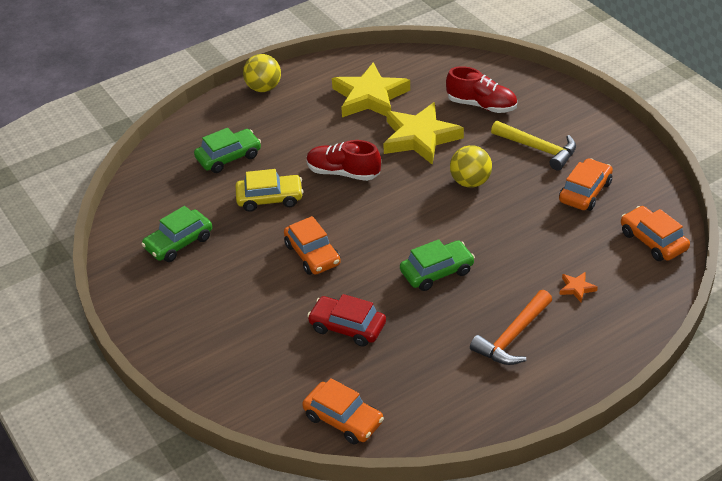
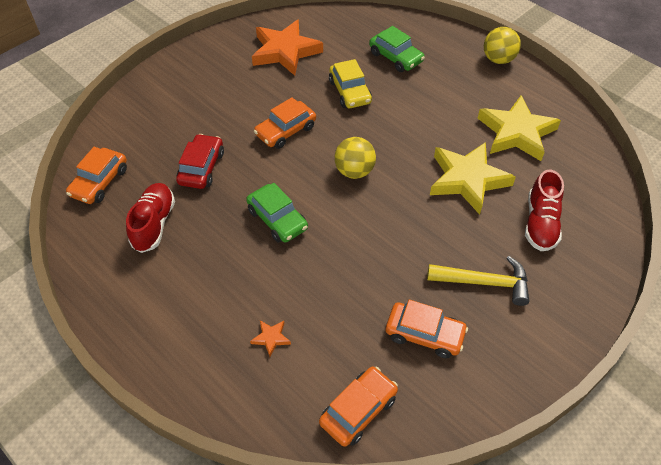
camera: 75 degrees right, 10 degrees up
(179, 243) = (285, 51): green car -> orange star
(343, 173) = (397, 132): red shoe -> red shoe (154, 224)
(470, 182) = (411, 229): yellow ball -> yellow ball (354, 171)
(512, 336) = (198, 289): orange hammer -> none
(538, 149) = (484, 282): yellow hammer -> yellow hammer turned 105 degrees counterclockwise

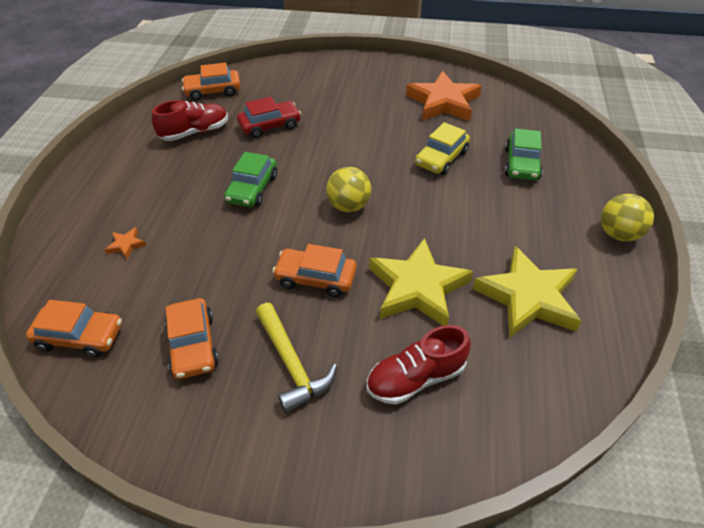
camera: 55 degrees right, 5 degrees down
(285, 131) = (353, 146): orange car -> orange car (316, 278)

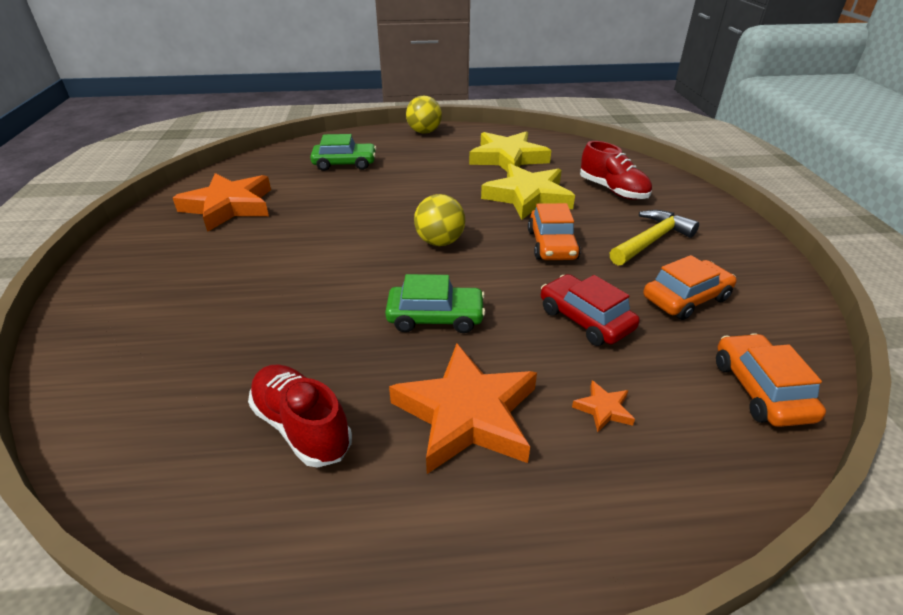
camera: 105 degrees left, 10 degrees down
(163, 188) = (467, 414): none -> orange star
(213, 91) = (145, 448): orange car -> none
(270, 125) = (279, 336): red car -> red car (585, 319)
(441, 158) = (342, 200): yellow car -> none

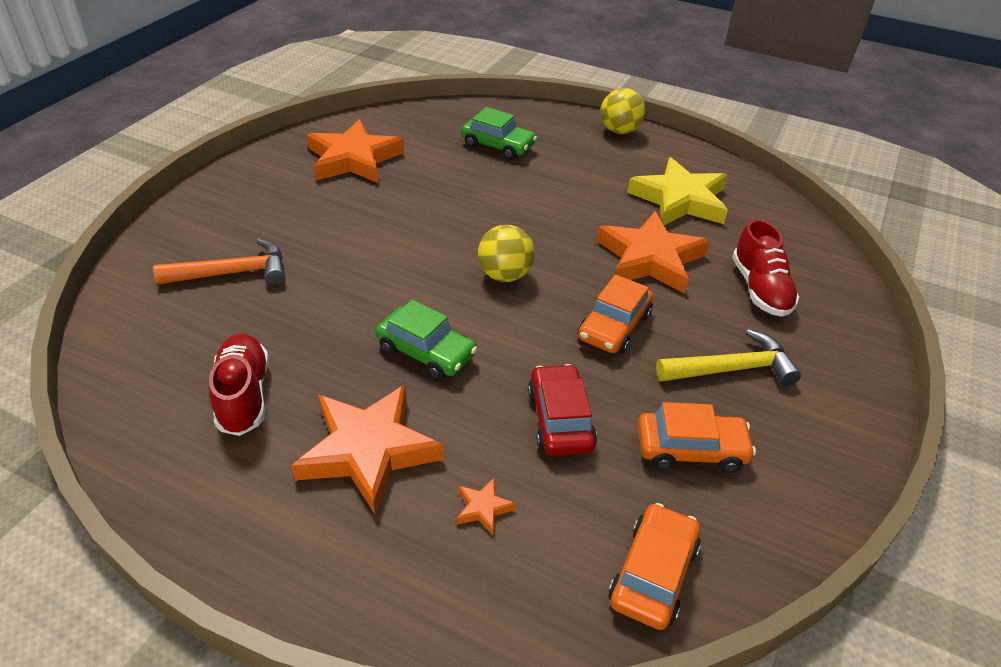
camera: 30 degrees right, 5 degrees up
(190, 329) = (233, 273): none -> orange hammer
(528, 197) = (650, 259): yellow star -> orange star

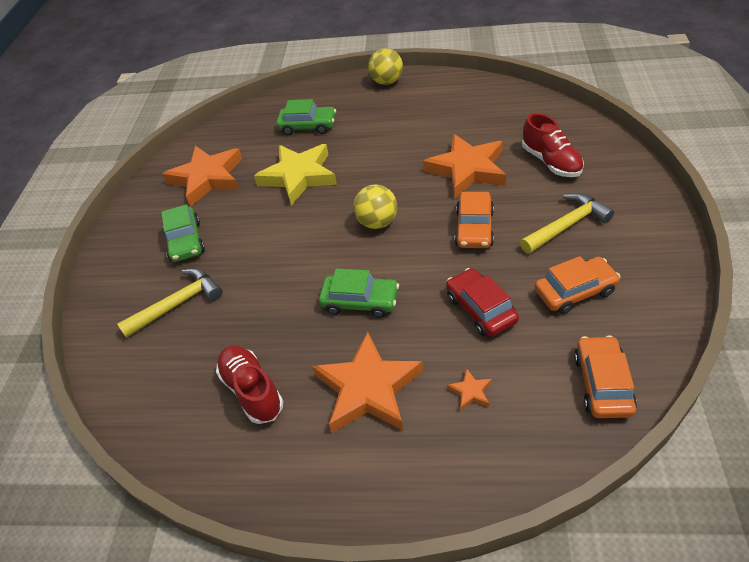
camera: 15 degrees left, 5 degrees up
(233, 273) = (178, 304): orange hammer -> yellow hammer
(286, 213) = (185, 241): none -> green car
(680, 200) = (460, 118): yellow star -> yellow star (299, 176)

